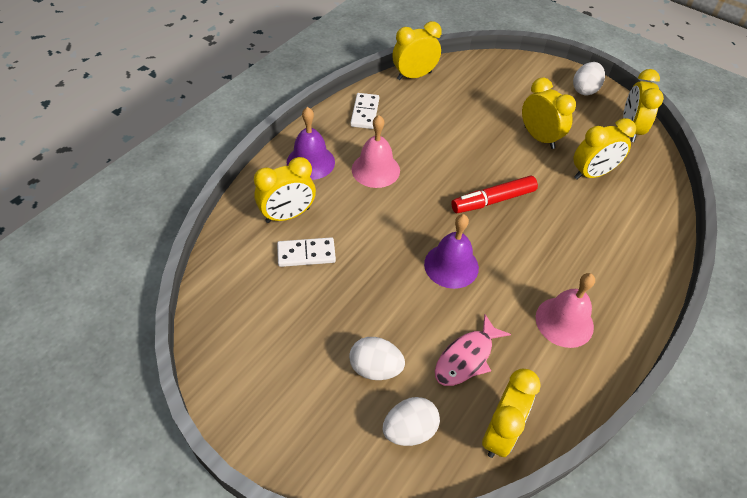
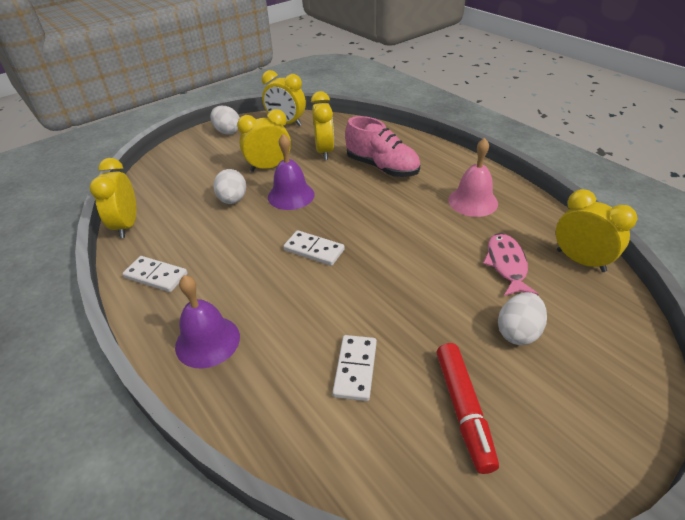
camera: 70 degrees left, 10 degrees down
(287, 215) = (287, 379): yellow clock -> none
(375, 170) = (252, 283): pink bell -> none
(409, 430) = (586, 319): white egg -> white egg (233, 200)
(430, 200) = (314, 250): none -> white domino
(451, 265) = (401, 252): purple bell -> purple bell (291, 195)
(466, 357) = (506, 264): pink fish -> pink fish turned 150 degrees counterclockwise
(493, 200) = (331, 209): red marker -> red marker (463, 409)
(588, 229) = (382, 167): none -> pink shoe

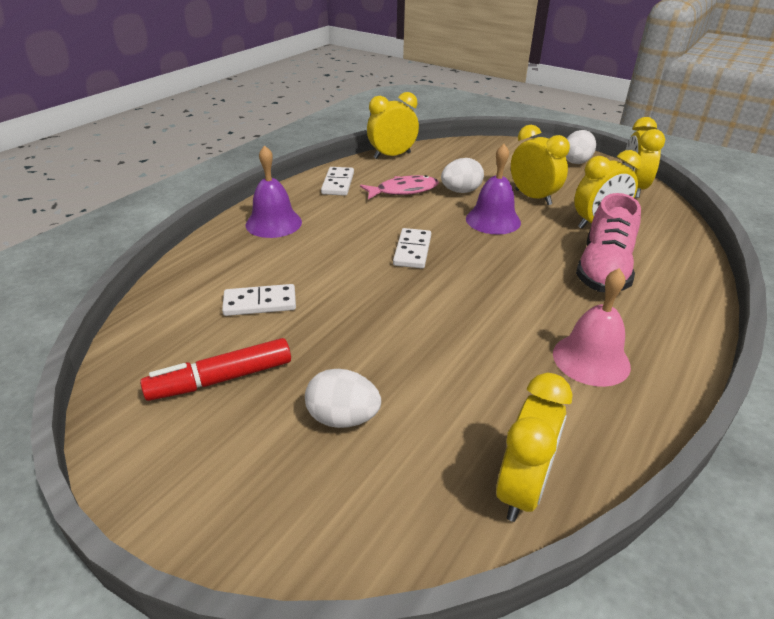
camera: 70 degrees right, 5 degrees down
(506, 264) = (467, 402): pink fish -> pink fish (403, 190)

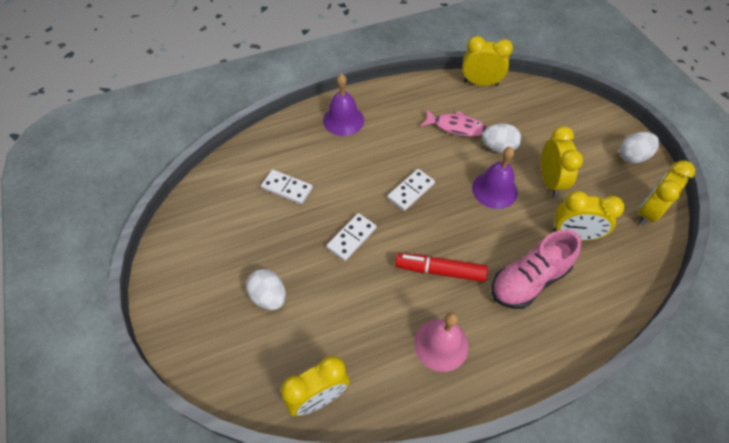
camera: 35 degrees right, 20 degrees up
(221, 379) = (231, 234): red marker -> red marker (440, 271)
(338, 183) = (415, 98): white domino -> white domino (351, 238)

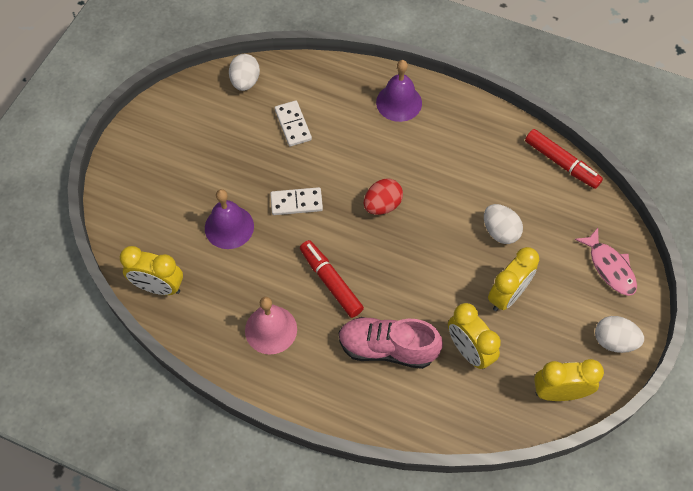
camera: 45 degrees right, 5 degrees up
(269, 297) = (197, 195): white egg -> white egg (245, 82)
(411, 191) = (382, 205): white domino -> red egg
(456, 127) = (486, 184): pink fish -> pink fish (609, 267)
(480, 83) = (561, 163): yellow clock -> red marker
(494, 190) = (450, 262): purple bell -> purple bell (229, 227)

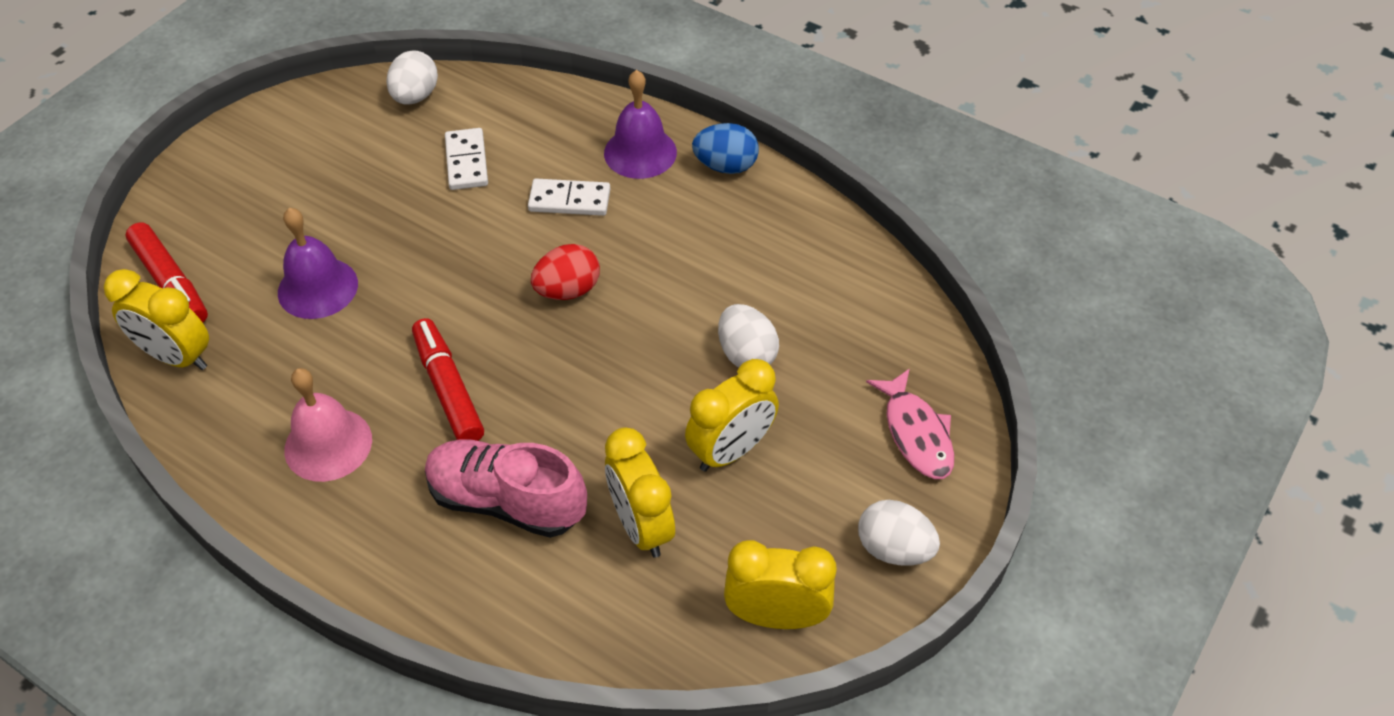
camera: 10 degrees right, 10 degrees down
(296, 202) = (434, 268): white domino -> white domino (569, 200)
(454, 105) = (725, 166): none -> blue egg
(561, 163) = (875, 269): red marker -> red marker (171, 282)

